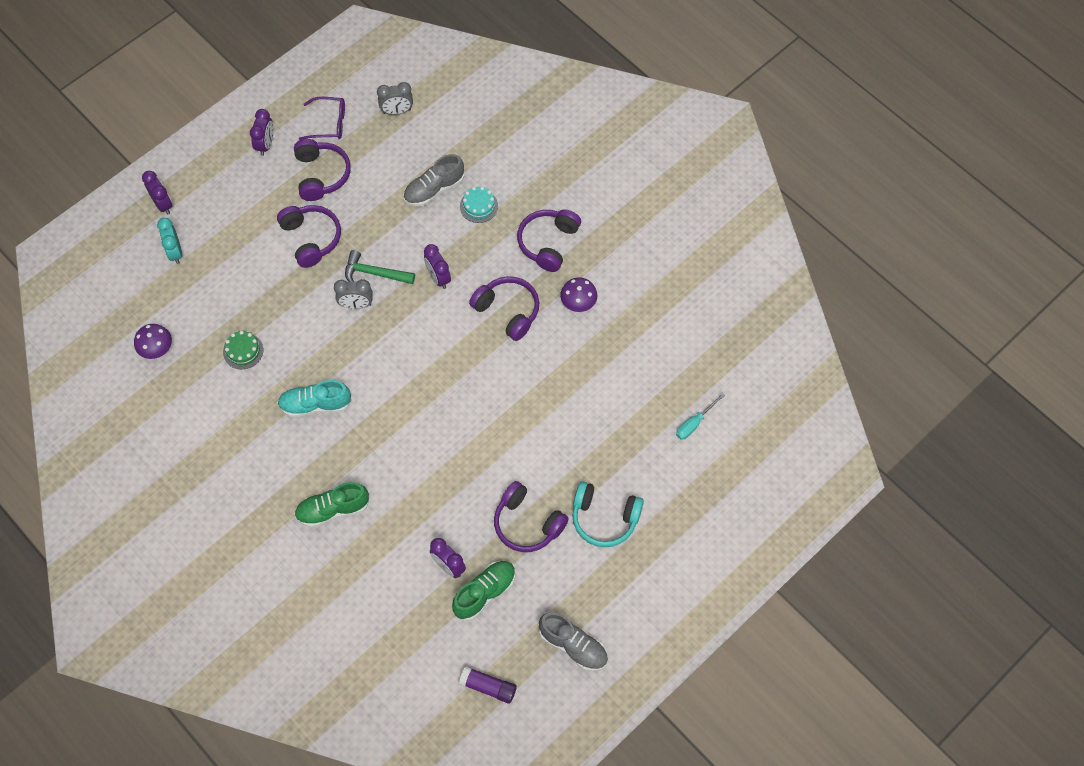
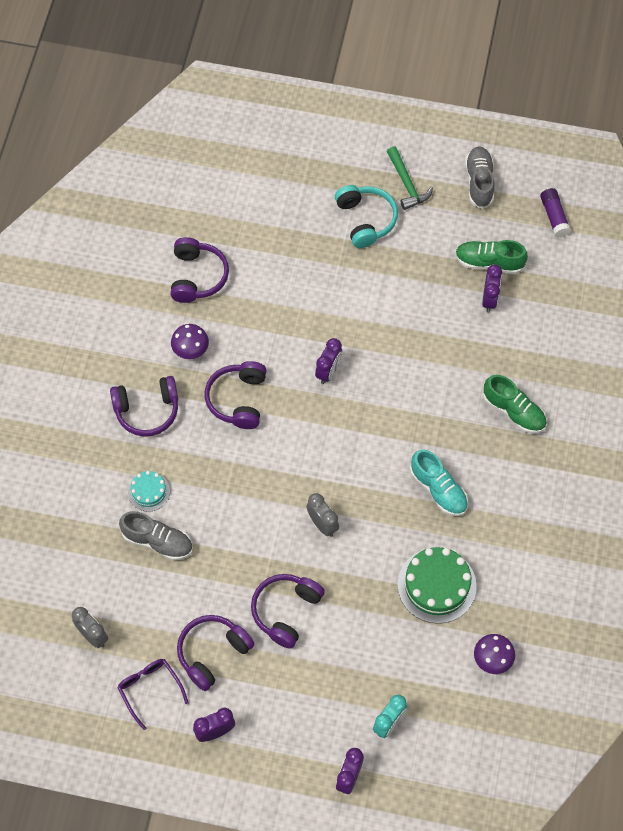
camera: 125 degrees left, 0 degrees up
(243, 351) = (437, 585): green cake -> green cake, size x1.82
(374, 273) = (281, 531): green hammer -> green hammer (407, 184)
(438, 278) = (246, 475): purple clock -> purple clock (328, 372)
(527, 524) = (412, 268): purple headphones -> purple headphones (197, 276)
(694, 423) = (237, 206): turquoise screwdriver -> none

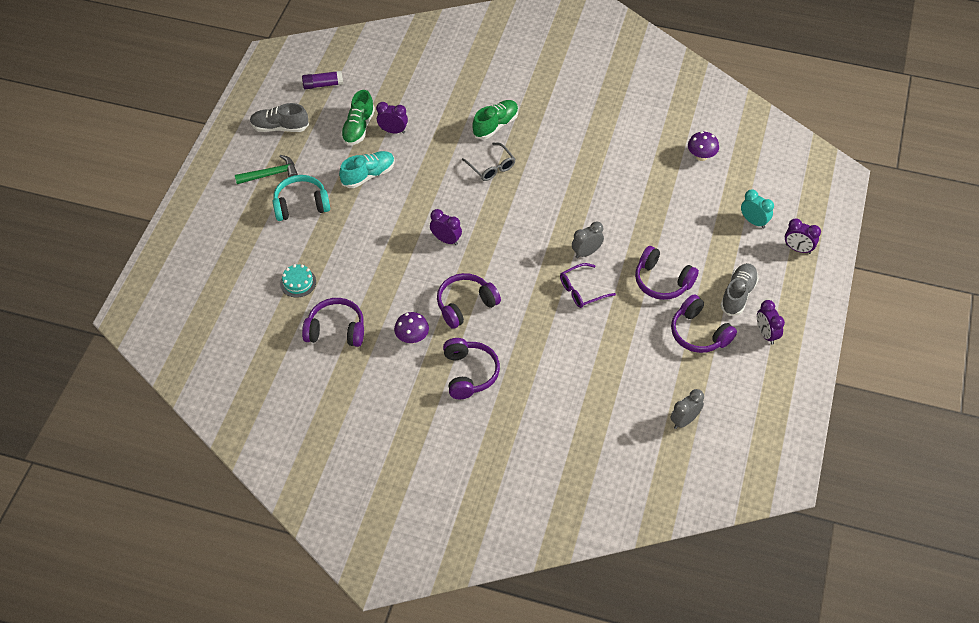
camera: 85 degrees left, 10 degrees down
(149, 491) = (549, 374): turquoise cake -> turquoise cake (298, 282)
(150, 690) = (732, 379): purple glasses -> purple glasses (582, 290)
(158, 541) = (597, 369): grey shoe -> grey shoe (738, 294)
(238, 399) = (465, 305): purple headphones -> purple headphones turned 135 degrees clockwise
(437, 585) = (641, 184): green cake -> none
(438, 489) = (560, 176): turquoise shoe -> turquoise shoe (368, 175)
(445, 411) = (491, 167): none -> grey glasses

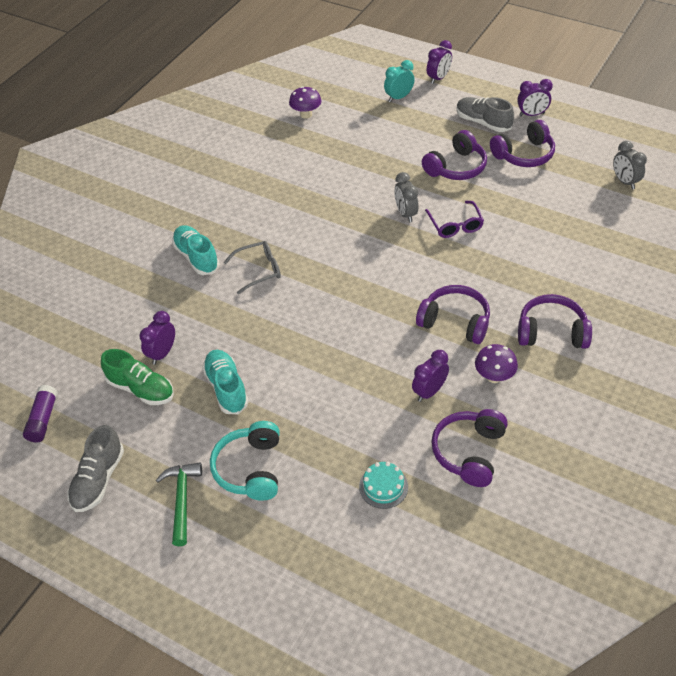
camera: 75 degrees left, 5 degrees down
(446, 240) = (355, 325): purple clock -> purple clock (429, 391)
(465, 305) = (455, 321): purple headphones -> purple headphones turned 135 degrees clockwise
(495, 125) = (196, 257): green shoe -> turquoise shoe

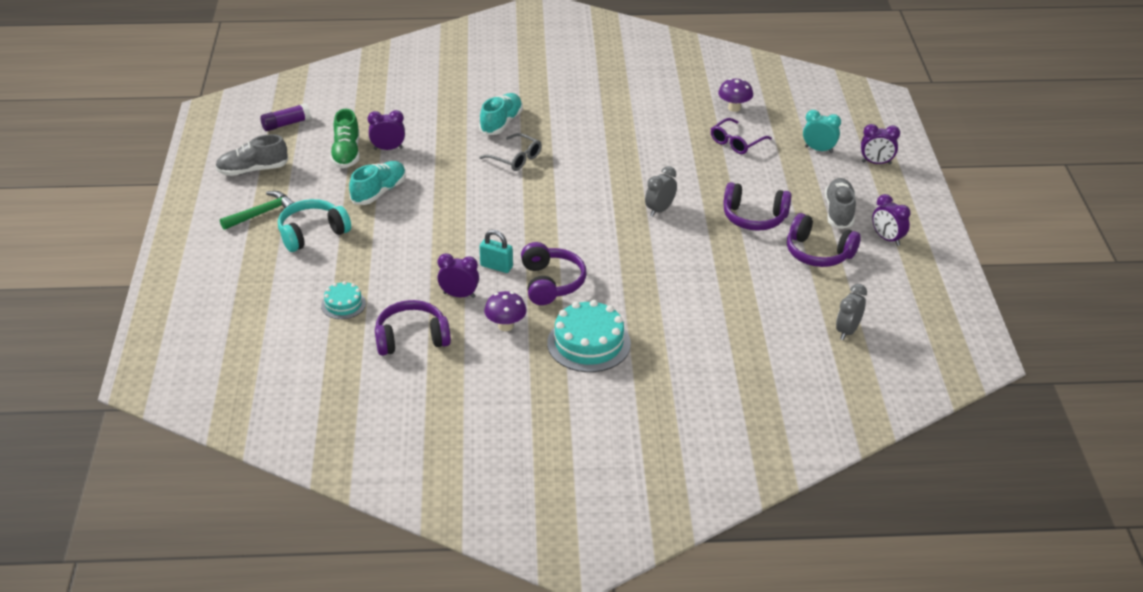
camera: 55 degrees right, 10 degrees down
(406, 348) = (496, 266): none -> turquoise padlock
(455, 225) = (673, 243): purple glasses -> purple glasses (736, 142)
(551, 332) = (588, 343): purple headphones -> turquoise cake

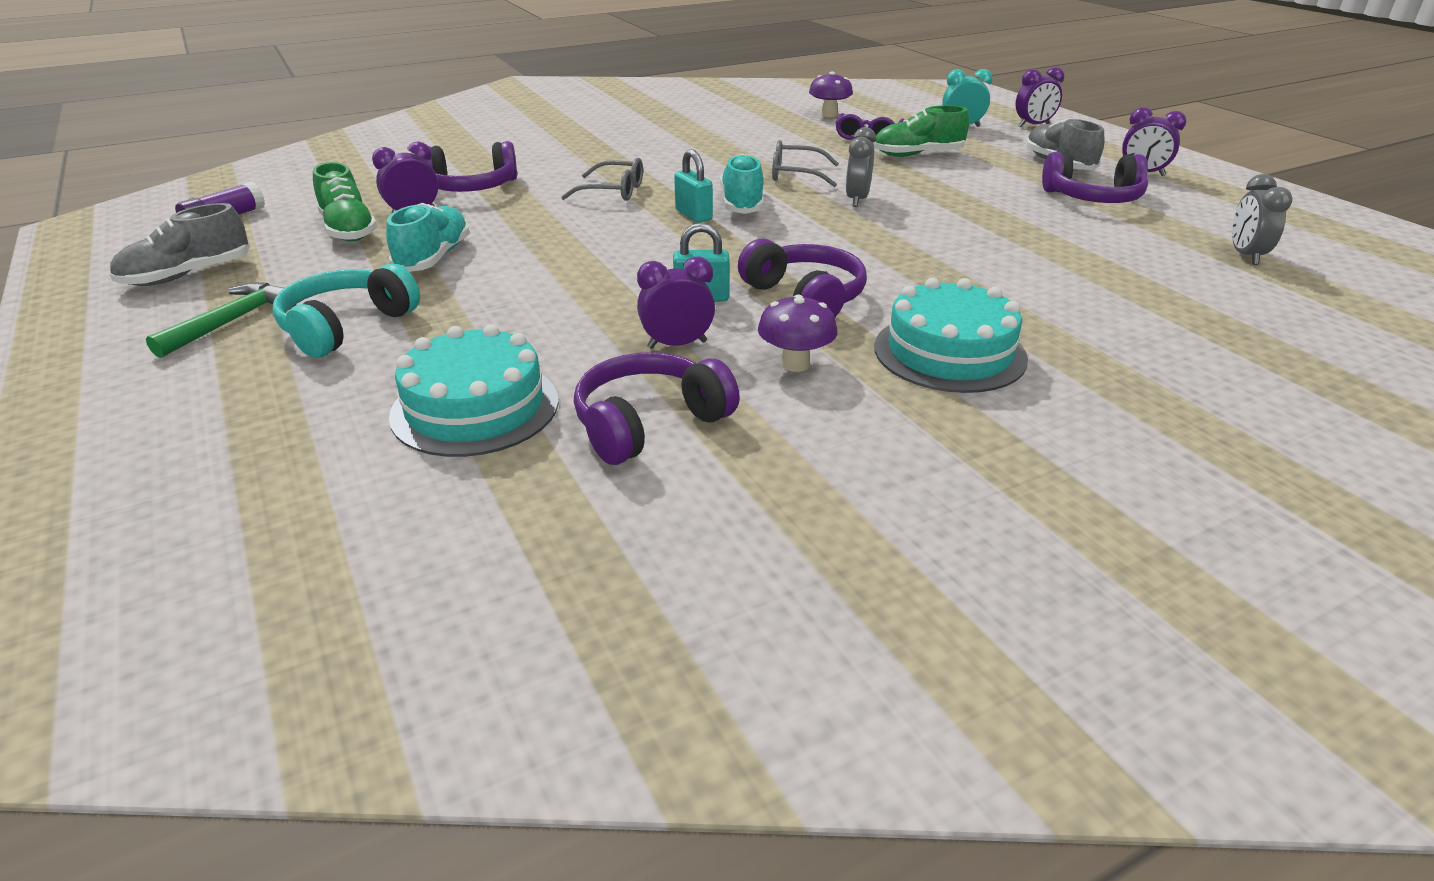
camera: 25 degrees left, 5 degrees down
(343, 304) = (475, 408): turquoise cake -> turquoise cake, size x1.82
(501, 123) = (561, 167): turquoise shoe -> turquoise shoe (742, 204)
(546, 196) = (693, 215): none -> turquoise padlock
(645, 173) = (796, 174): none -> grey glasses
(749, 174) = (917, 155): none -> green shoe
(754, 217) = (976, 185): purple headphones -> purple headphones (472, 187)

